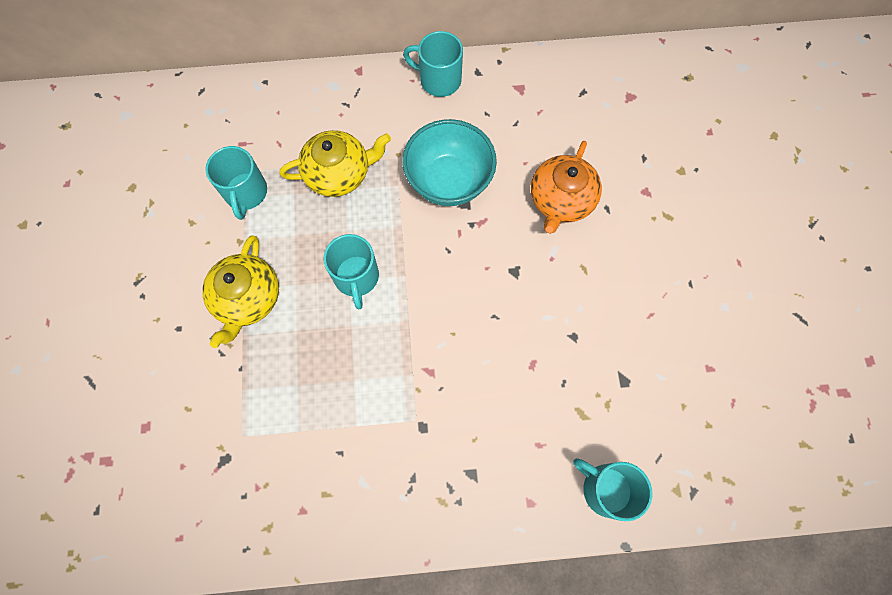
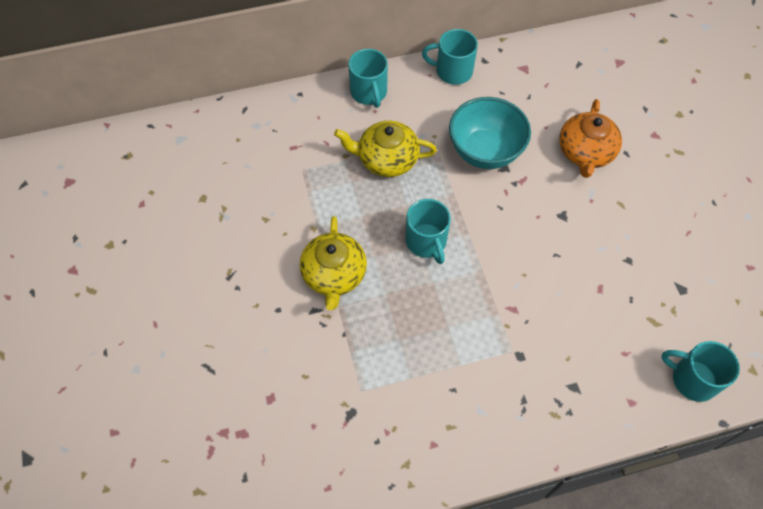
camera: 10 degrees left, 10 degrees down
(246, 193) = (308, 187): turquoise mug -> turquoise mug (369, 93)
(339, 173) = (387, 159): yellow teapot -> yellow teapot turned 150 degrees counterclockwise

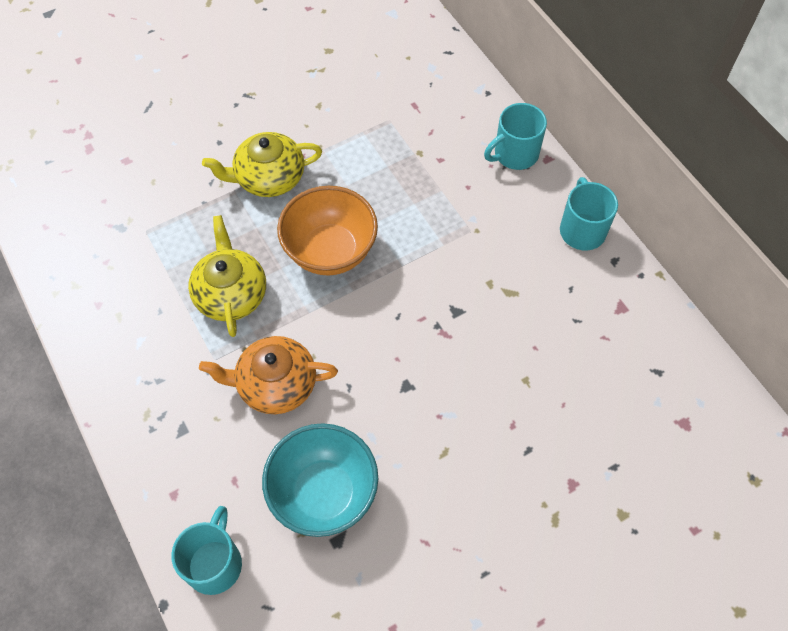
camera: 75 degrees right, 0 degrees up
(387, 159) = (428, 191): yellow teapot -> yellow teapot (231, 294)
(426, 242) = (330, 251): turquoise mug -> orange bowl
(485, 151) = (472, 286): turquoise bowl -> turquoise bowl (324, 493)
(585, 152) = (511, 399): orange teapot -> orange teapot (275, 384)

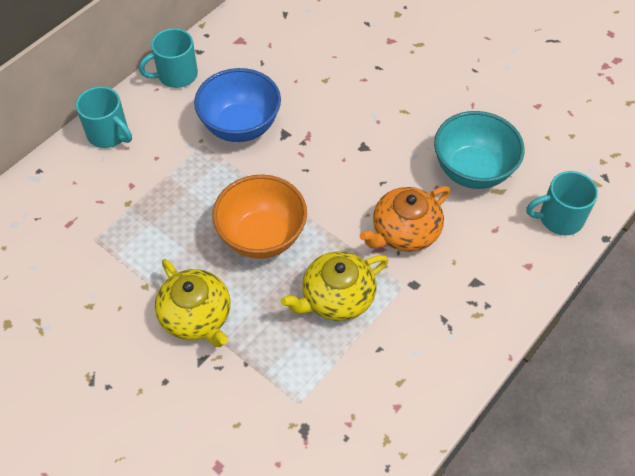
camera: 110 degrees left, 5 degrees down
(275, 384) = (404, 231): orange teapot -> orange teapot turned 75 degrees clockwise
(483, 271) = (240, 126): none -> blue bowl

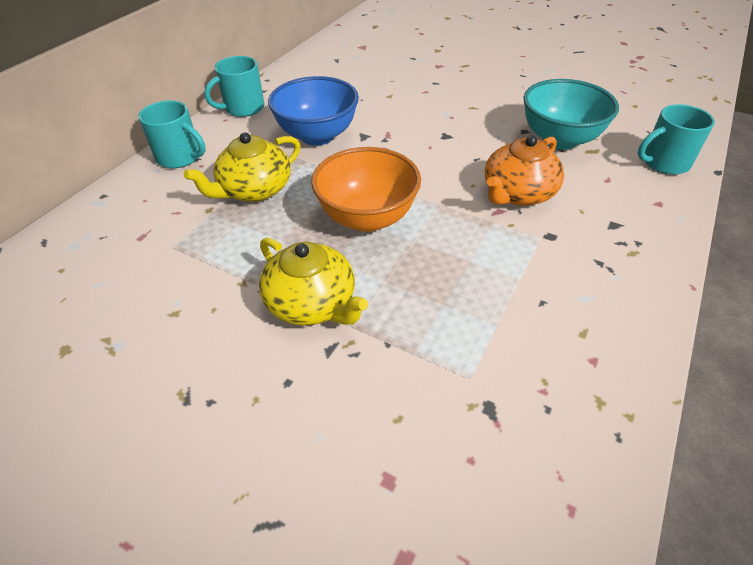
camera: 10 degrees left, 10 degrees down
(336, 297) = (471, 260): yellow teapot -> yellow teapot (254, 189)

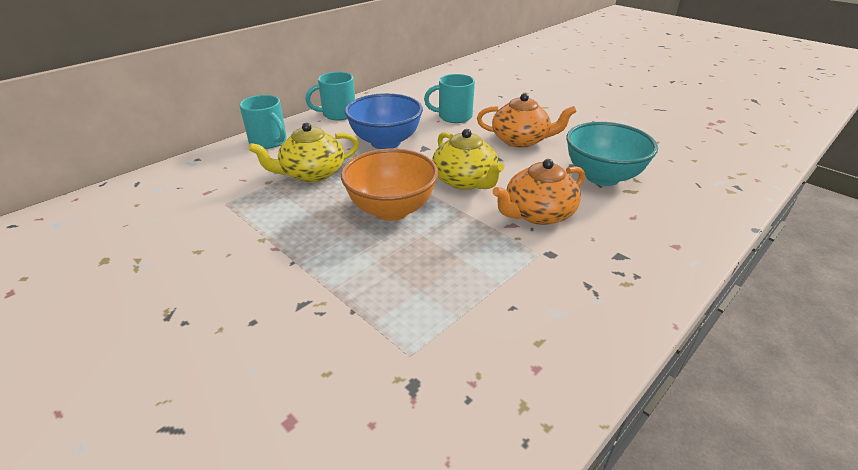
camera: 15 degrees right, 10 degrees down
(312, 303) = (308, 266): yellow teapot -> yellow teapot (465, 181)
(460, 110) = (521, 140): none -> orange teapot
(664, 163) = (699, 212): turquoise mug -> turquoise mug (453, 116)

